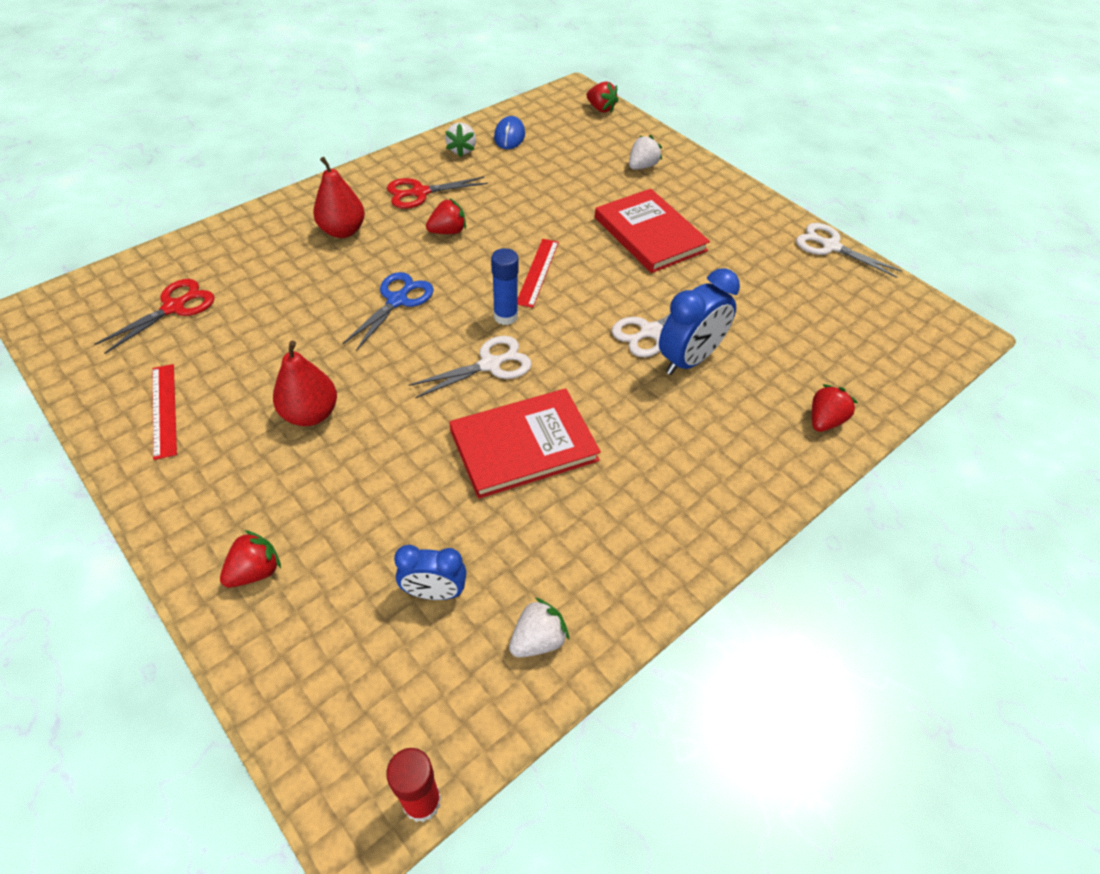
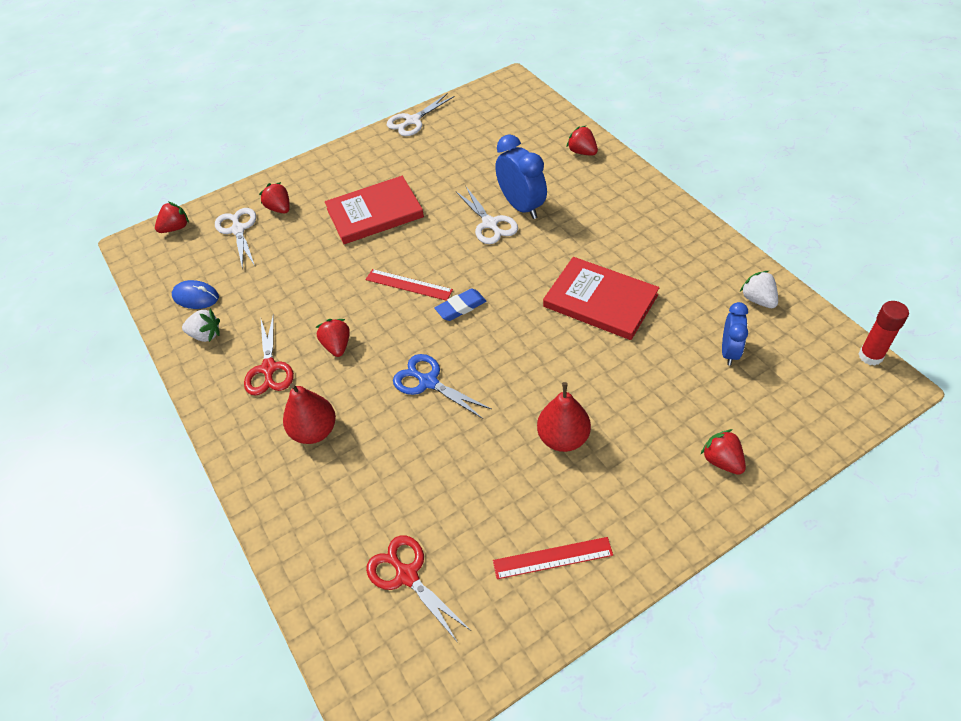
camera: 75 degrees left, 0 degrees up
(490, 365) = (516, 318): white scissors -> white scissors (238, 230)
(505, 316) = (460, 307): blue glue stick -> blue eraser
(524, 445) = (600, 301): red book -> red book turned 45 degrees counterclockwise
(642, 166) = (279, 208): white strawberry -> red strawberry

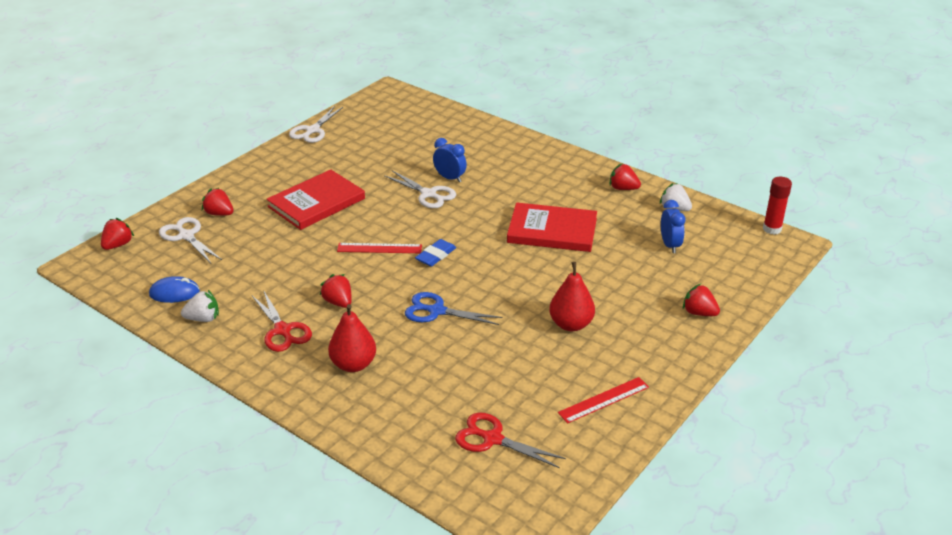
camera: 25 degrees left, 15 degrees down
(521, 206) = (450, 178): blue clock -> blue clock, size x0.63
(582, 152) = (481, 133): red strawberry -> red strawberry (623, 188)

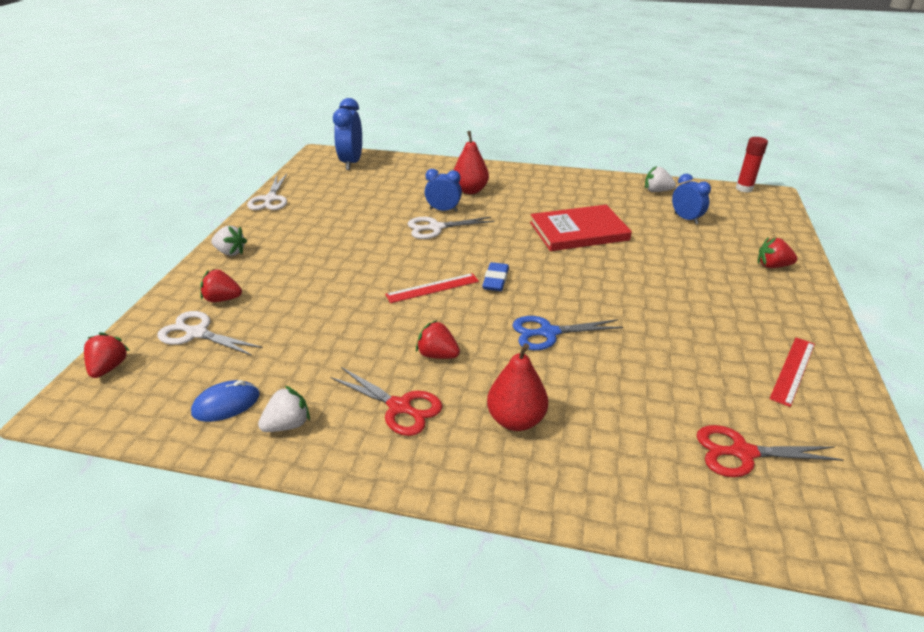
camera: 25 degrees left, 0 degrees up
(250, 174) = (230, 252): none -> white strawberry
(316, 202) = (327, 262): red book -> none
(409, 107) = (351, 163): none -> blue clock
(428, 194) = (436, 228): white scissors -> white scissors turned 150 degrees clockwise
(571, 324) = (684, 307): red pear -> red pear (470, 190)
(623, 188) = (600, 185): red strawberry -> none

